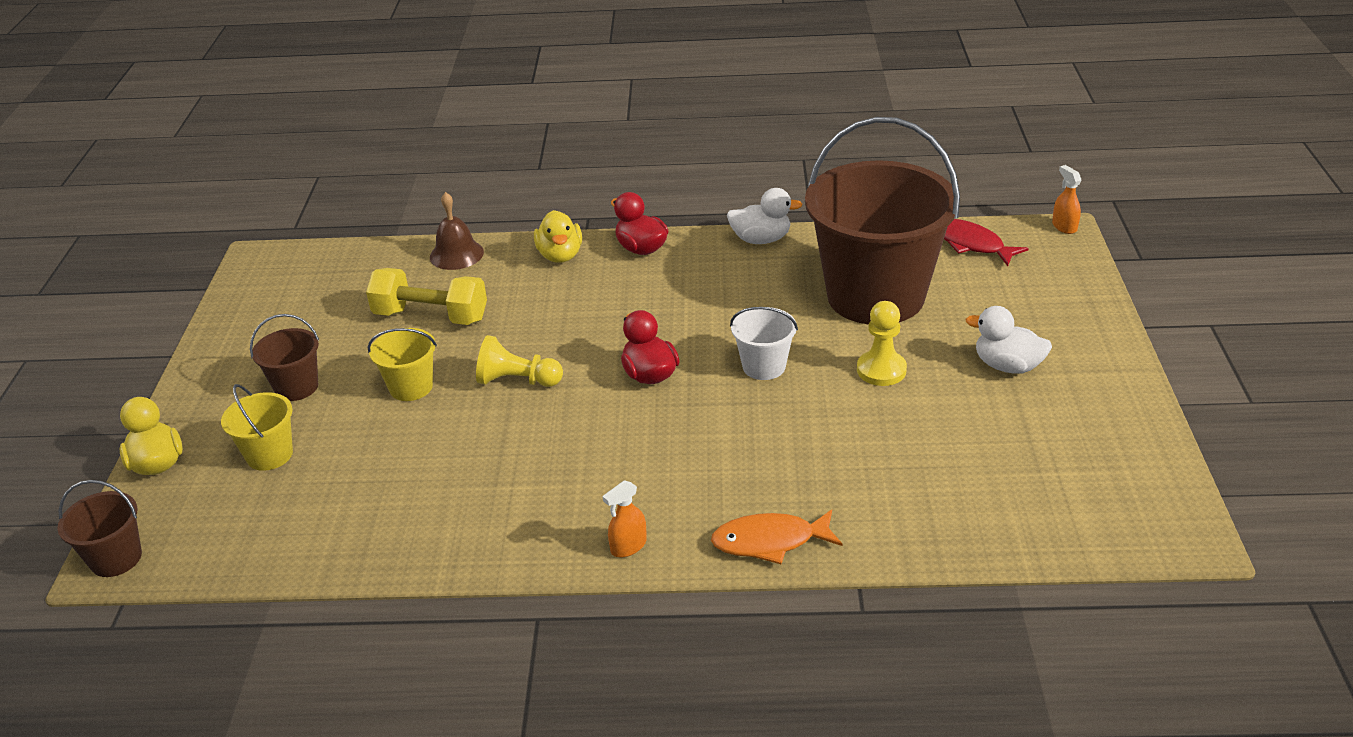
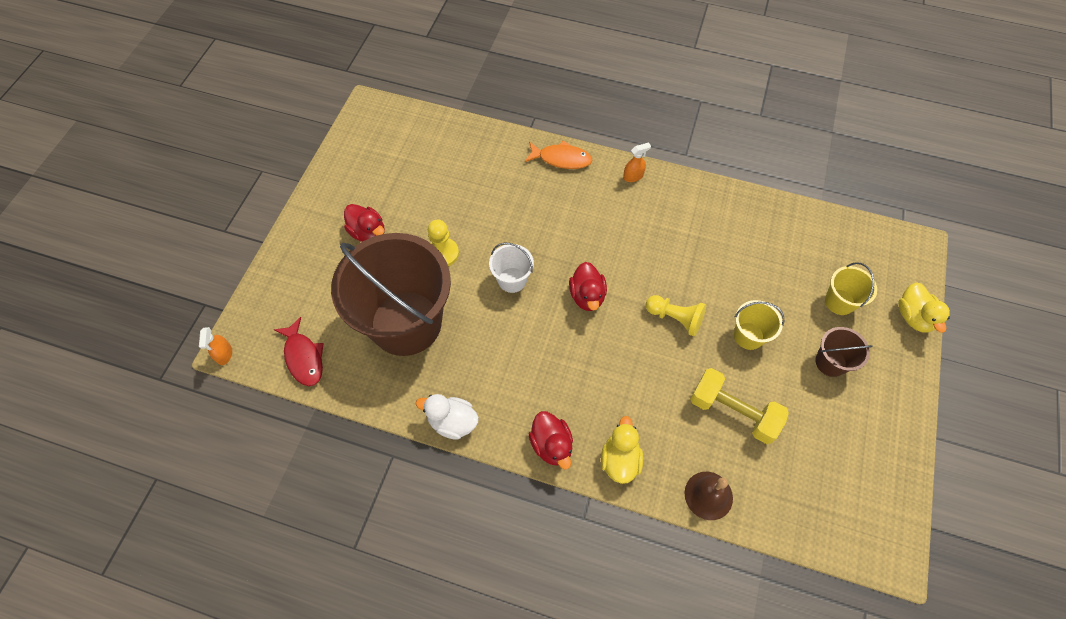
camera: 165 degrees left, 25 degrees up
(116, 558) = (916, 248): brown bucket -> none
(1007, 366) = (368, 233): white duck -> red duck

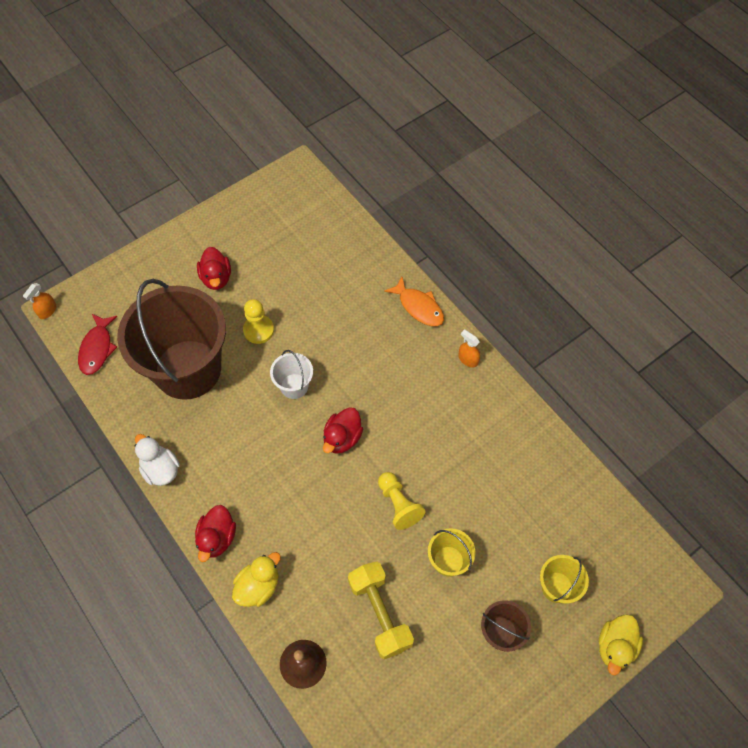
camera: 35 degrees right, 0 degrees up
(633, 176) = (468, 359): orange spray bottle -> orange spray bottle turned 150 degrees counterclockwise

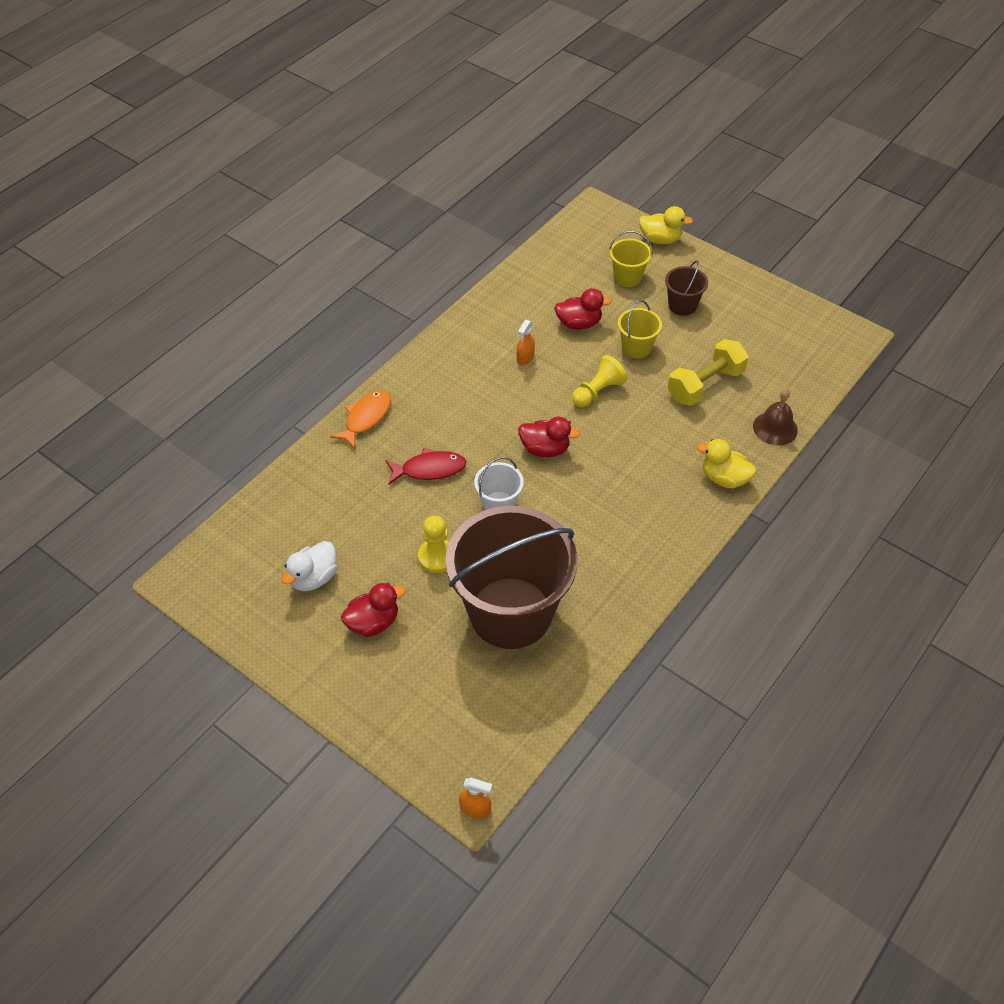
camera: 105 degrees left, 10 degrees down
(97, 349) = (513, 723): red fish -> red fish (429, 469)
(160, 469) = (642, 599): white duck -> white duck (314, 578)
(217, 538) = (693, 525): red duck -> red duck (579, 323)
(468, 359) = (420, 368): orange spray bottle -> orange spray bottle (525, 358)

